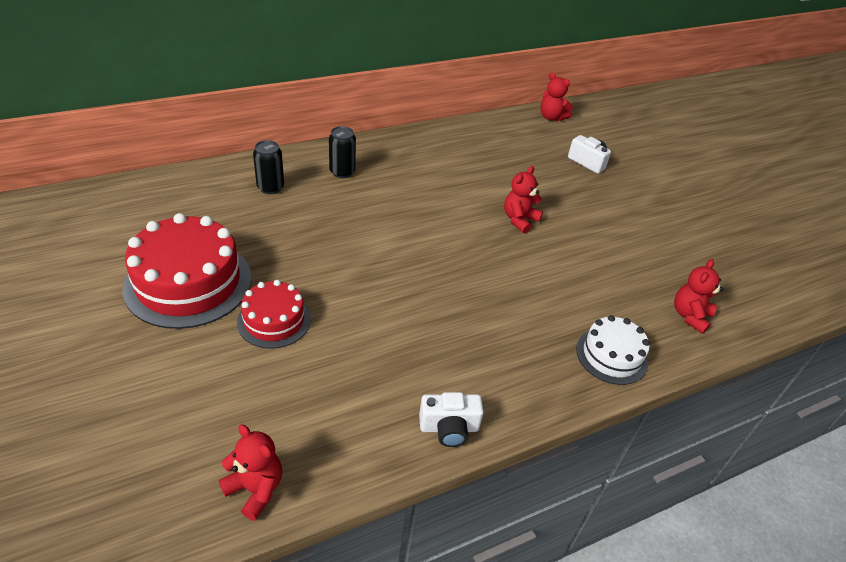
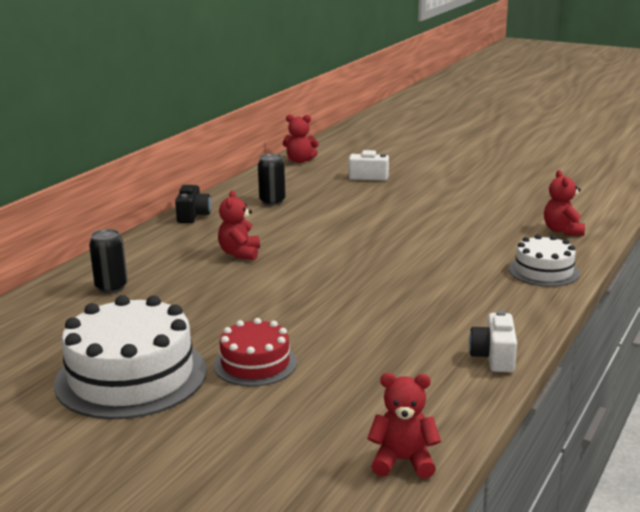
camera: 30 degrees left, 20 degrees down
(188, 282) = (131, 376): red cake -> white cake
(342, 172) = (166, 253): black can -> black can (272, 201)
(403, 141) = (193, 215): none -> black camera
(449, 428) = (494, 357): white camera -> white camera turned 135 degrees clockwise
(519, 220) = (367, 227): red teddy bear -> red teddy bear (240, 253)

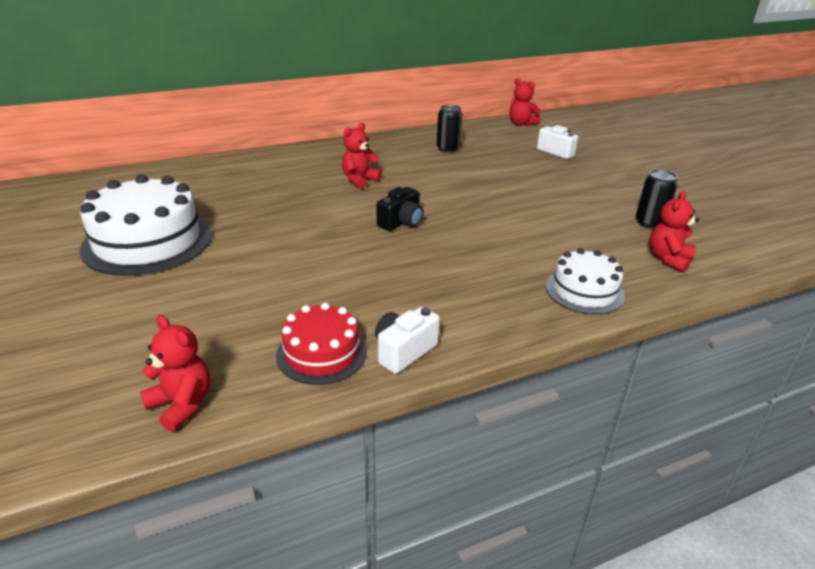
camera: 35 degrees right, 10 degrees up
(111, 287) = (243, 175): black can -> black can (649, 223)
(193, 215) = (376, 142): black camera -> black camera (401, 222)
(255, 363) = (228, 268): red cake -> red cake (321, 353)

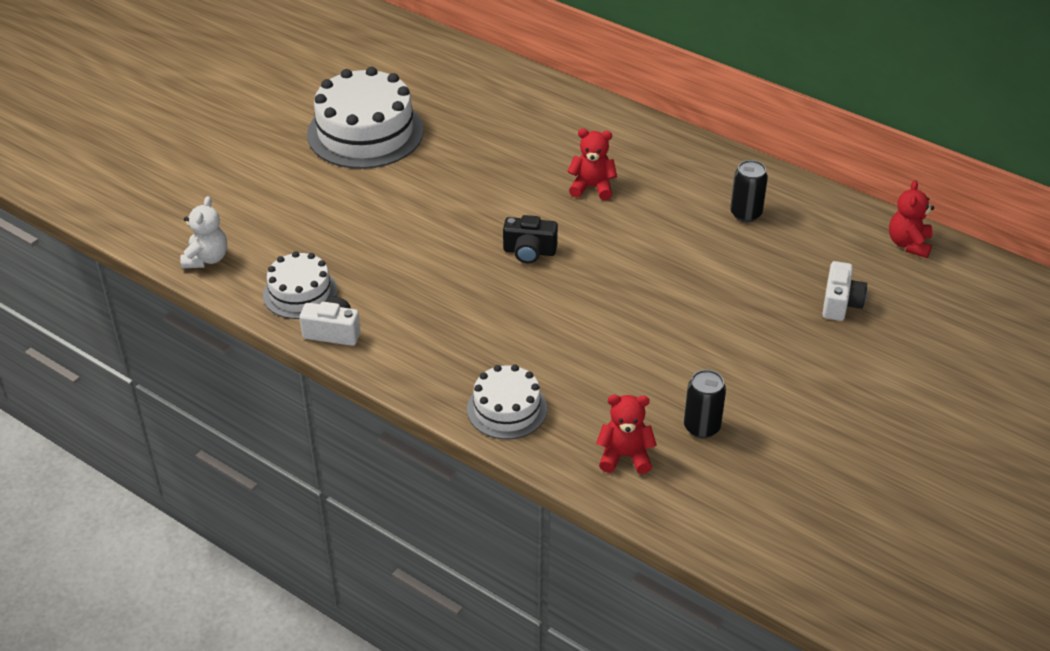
camera: 60 degrees right, 10 degrees up
(181, 404) = (206, 259): red teddy bear -> white teddy bear
(321, 353) = (300, 293): red cake -> white cake

